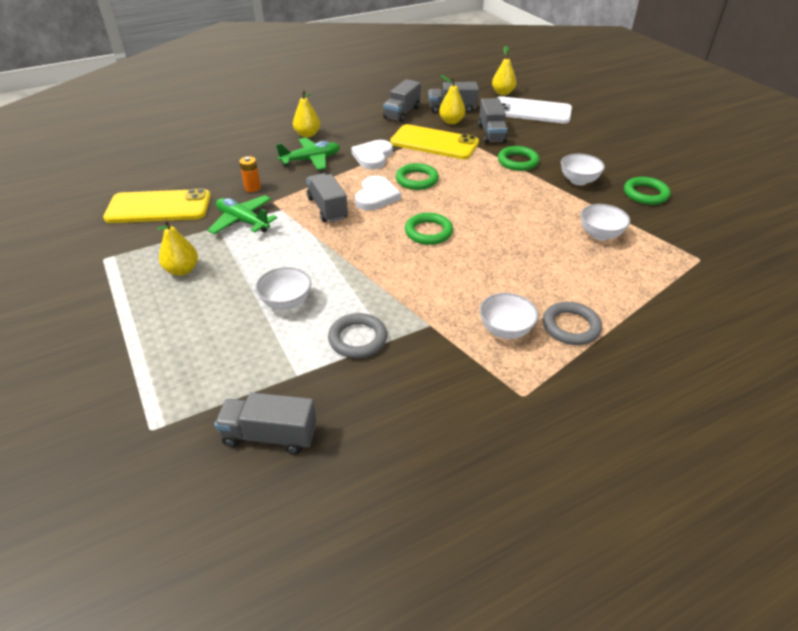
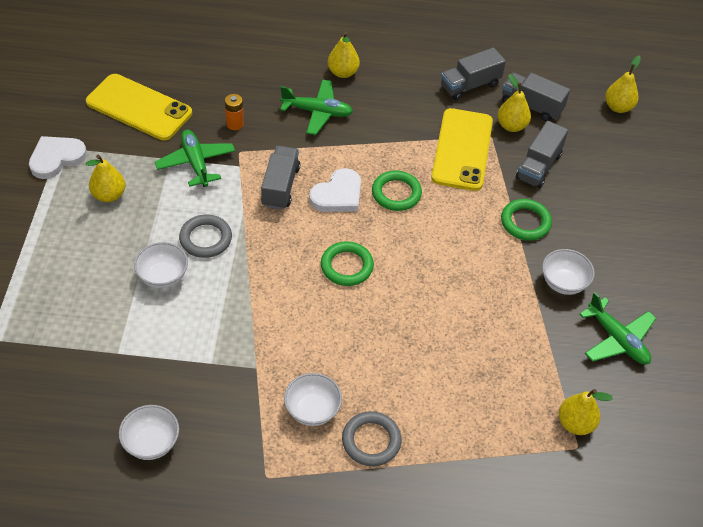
camera: 30 degrees right, 10 degrees up
(270, 435) = (61, 393): grey truck -> none
(358, 339) = (188, 346): grey ring -> grey ring (205, 239)
(373, 157) = (381, 138): white heart -> white heart (56, 158)
(434, 143) = (462, 149): yellow phone -> yellow phone turned 45 degrees clockwise
(531, 111) = (621, 154): white phone -> none
(600, 234) = (509, 362): white bowl -> white bowl (151, 443)
(645, 194) = (617, 339): green ring -> green plane
(682, 247) = (575, 423): none -> yellow pear

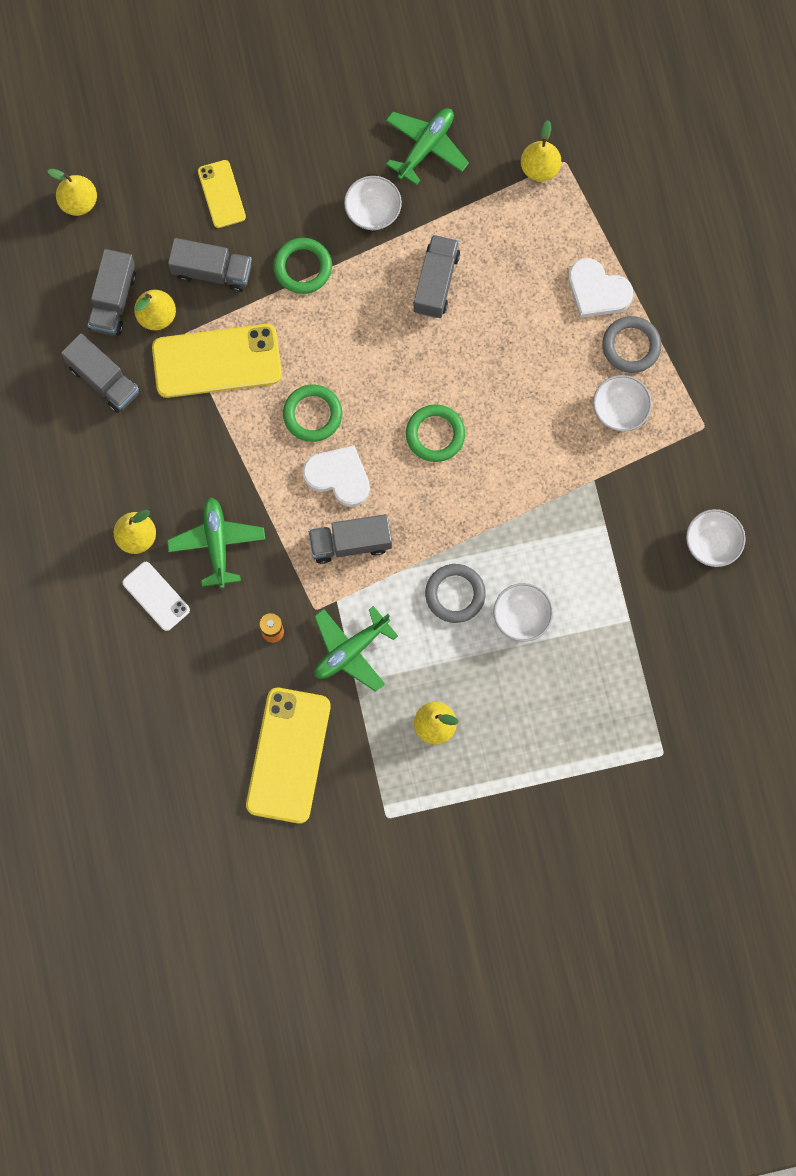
camera: 105 degrees left, 25 degrees up
(56, 158) = (404, 811): white heart -> white heart (597, 291)
(294, 71) = (156, 596): none -> white phone
(484, 308) = (436, 282): none -> grey truck
(604, 189) = (221, 194): none -> yellow phone

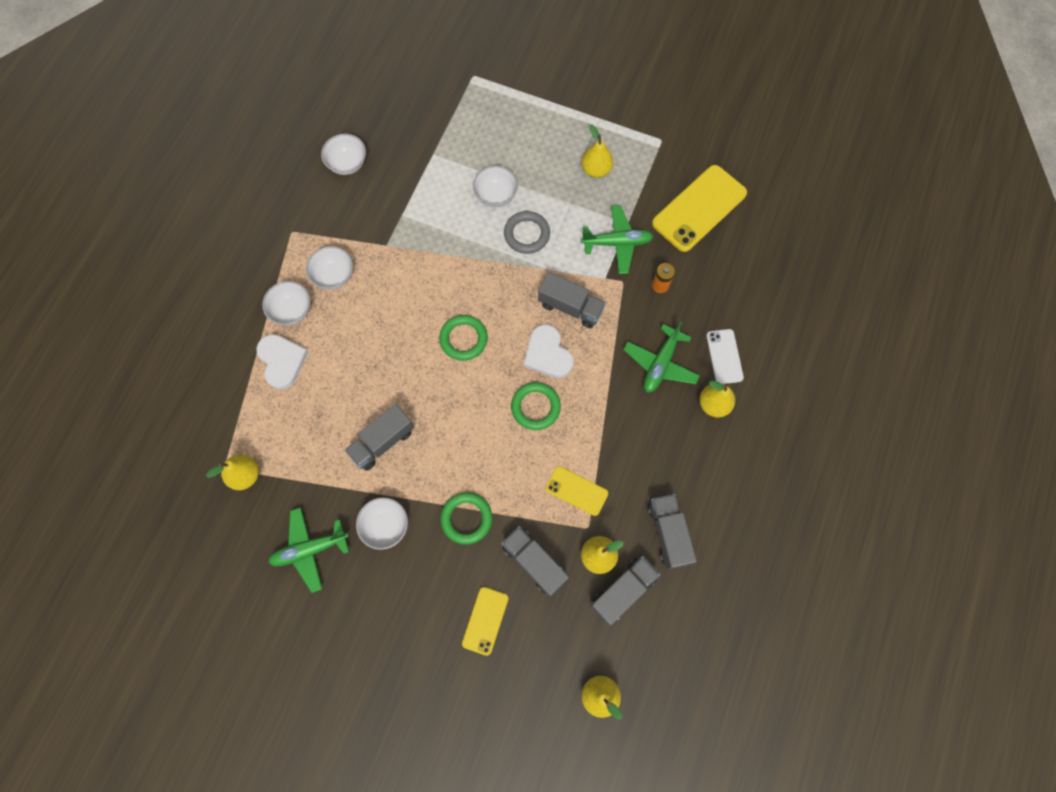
camera: 145 degrees left, 5 degrees down
(217, 361) = (576, 490): yellow phone -> yellow phone, size x0.54
(631, 346) = (292, 311): grey ring -> white bowl

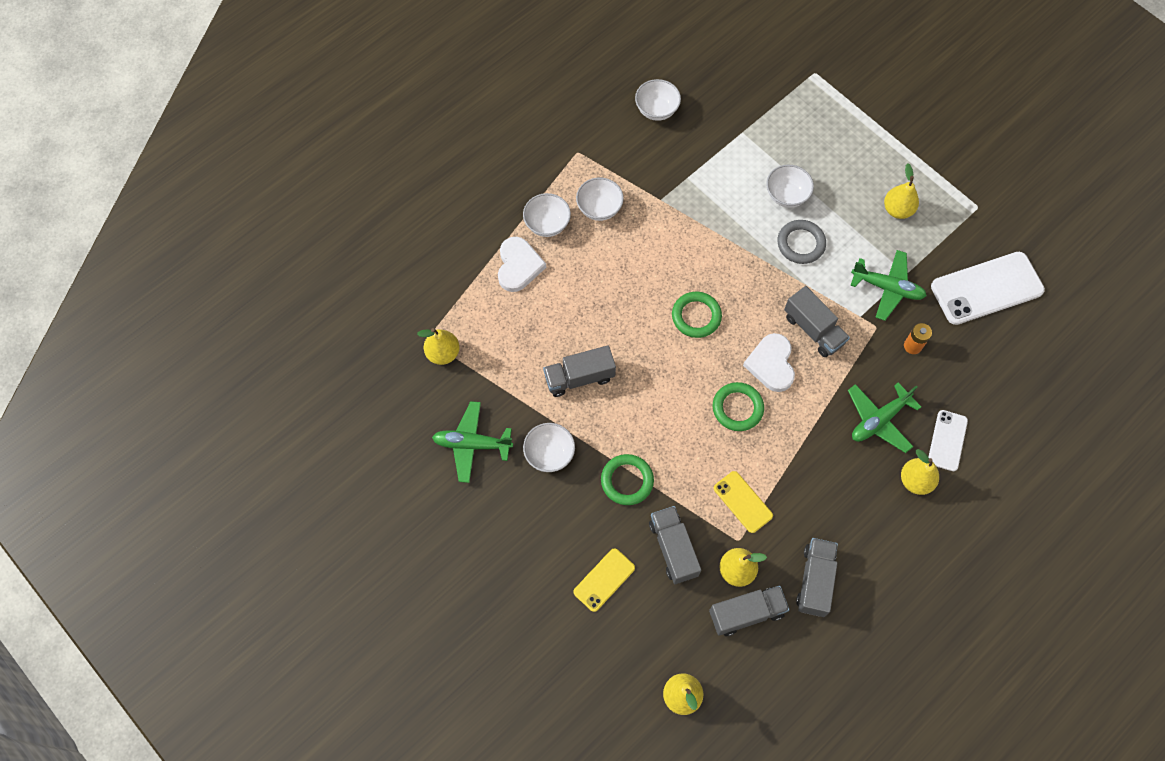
camera: 25 degrees right, 5 degrees down
(699, 208) = (986, 288): yellow phone -> white phone

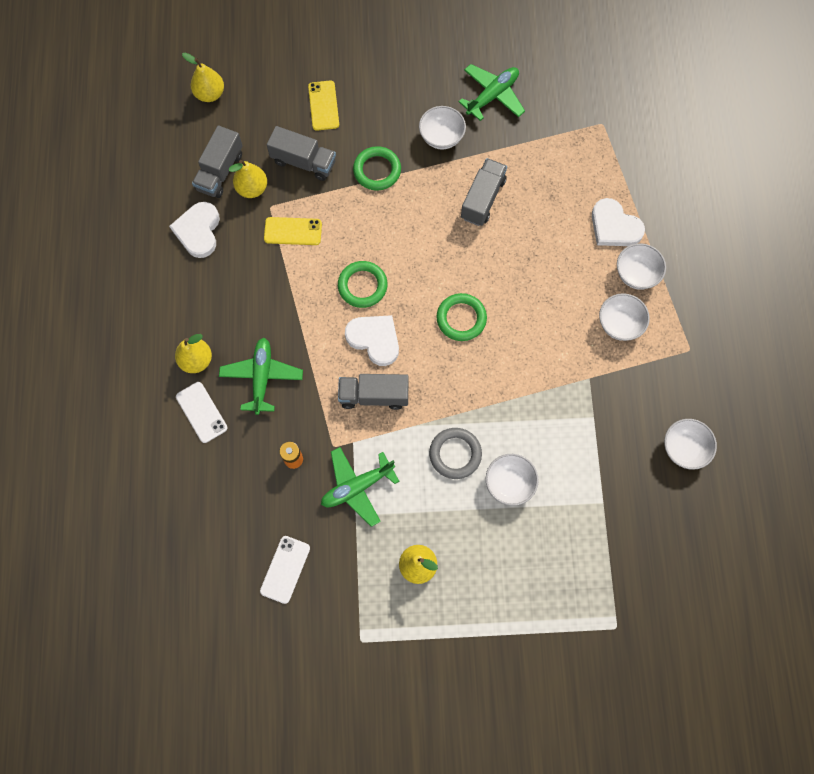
camera: 130 degrees right, 5 degrees up
(443, 353) = (581, 125): yellow pear -> none
(815, 580) = (198, 231): grey truck -> white heart
(986, 288) = (285, 569): white phone -> white phone, size x0.54

